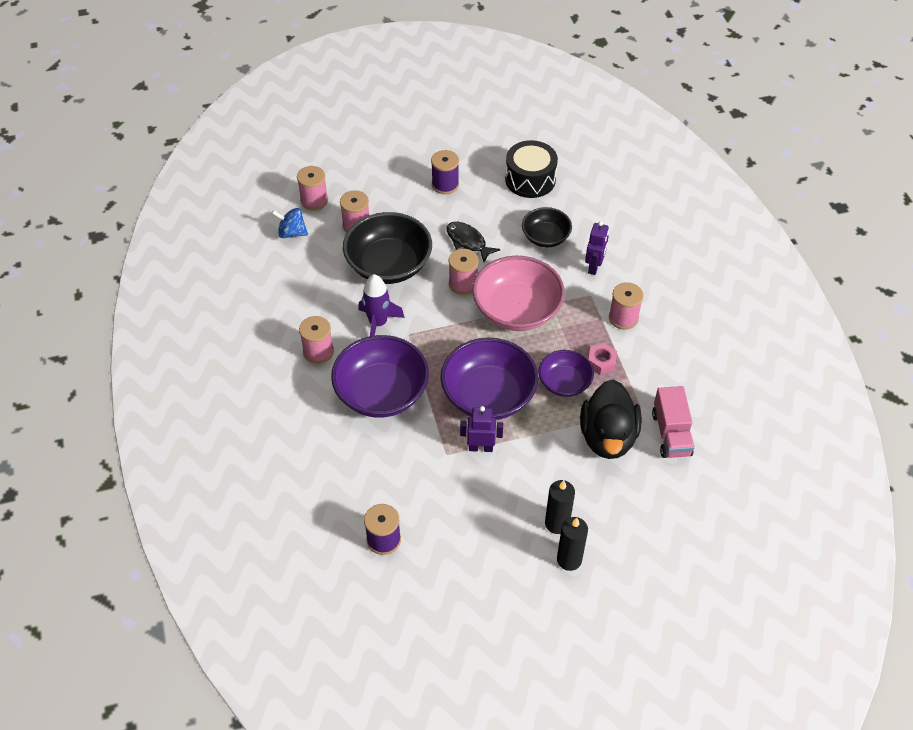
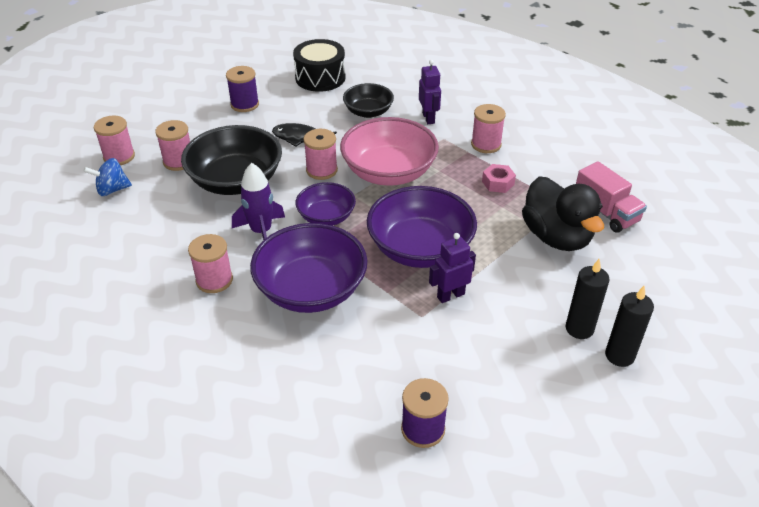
camera: 30 degrees left, 10 degrees down
(564, 383) = (480, 211): purple bowl -> purple bowl (326, 217)

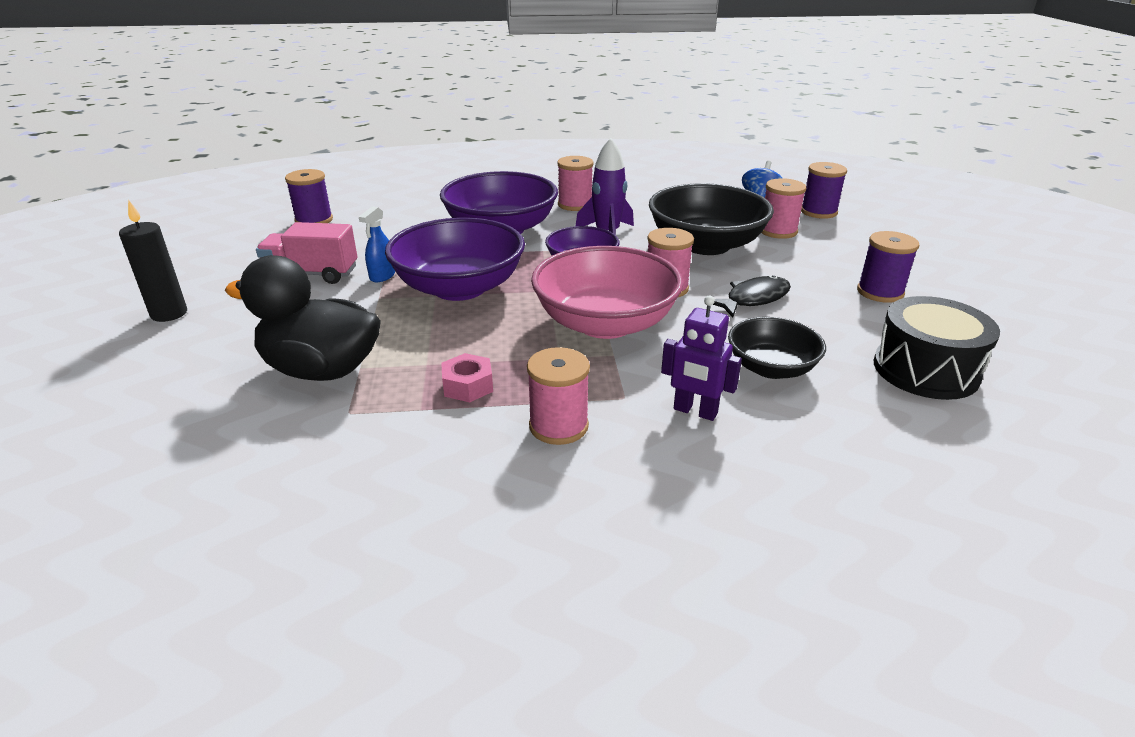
camera: 130 degrees right, 10 degrees down
(119, 156) = (818, 212): pink spool -> purple spool
(450, 295) = (382, 276): purple robot -> blue spray bottle
(579, 329) = (227, 312): black candle -> none
(605, 212) = (274, 436): pink truck -> pink truck (312, 274)

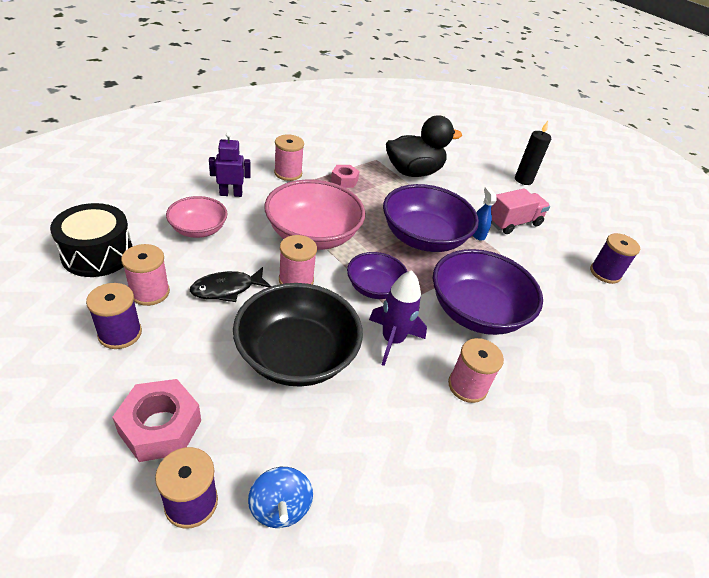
camera: 140 degrees right, 10 degrees up
(753, 299) = (227, 289): black fish -> black fish turned 45 degrees clockwise
(771, 368) = (198, 229): black bowl -> pink bowl
(778, 231) = (233, 417): pink spool -> pink spool (150, 292)
(838, 239) = (160, 427): none -> pink nut

